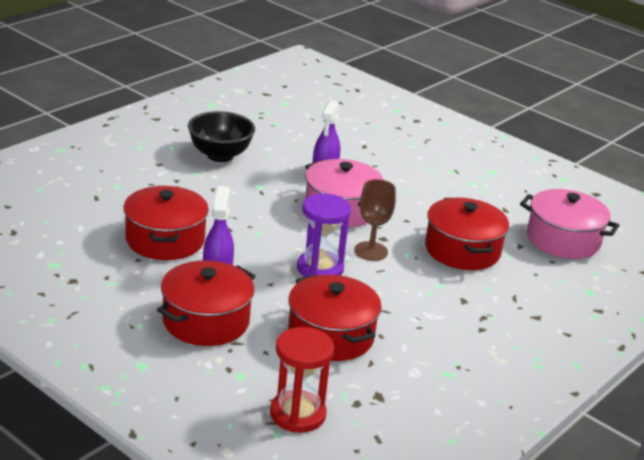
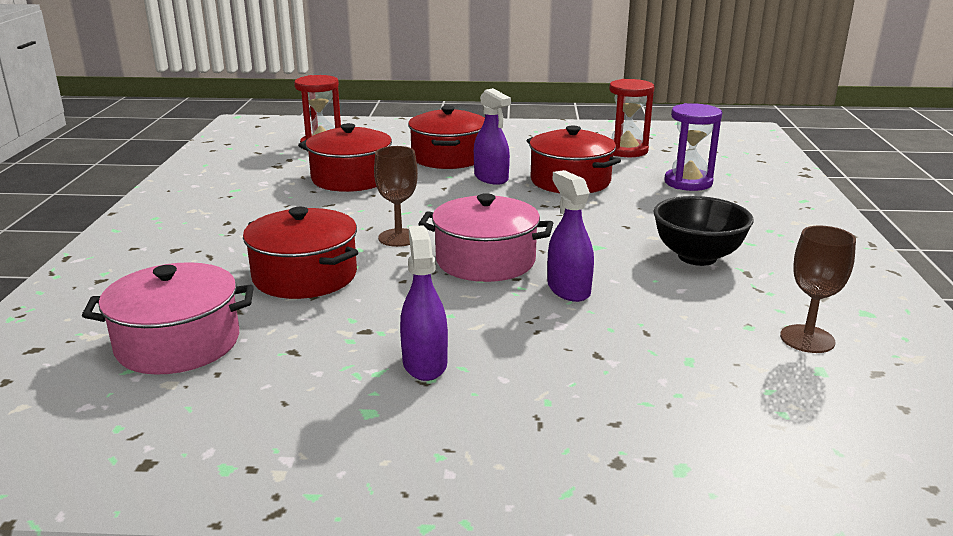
camera: 145 degrees right, 5 degrees down
(45, 247) = (626, 151): none -> red hourglass
(263, 110) = (807, 339): none -> brown goblet
(320, 268) = (422, 209): purple hourglass -> purple hourglass (688, 182)
(447, 177) = (424, 363): none -> purple spray bottle

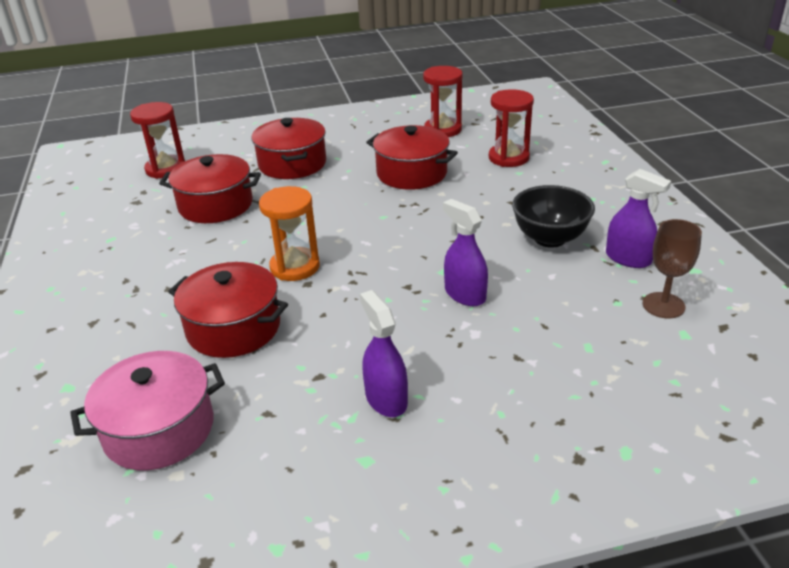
camera: 15 degrees left, 10 degrees up
(398, 238) = (295, 267): brown goblet -> orange hourglass
(485, 261) = (382, 277): pink pot -> none
(491, 178) = (342, 182): purple spray bottle -> purple spray bottle (628, 258)
(688, 182) = (508, 158): purple hourglass -> red hourglass

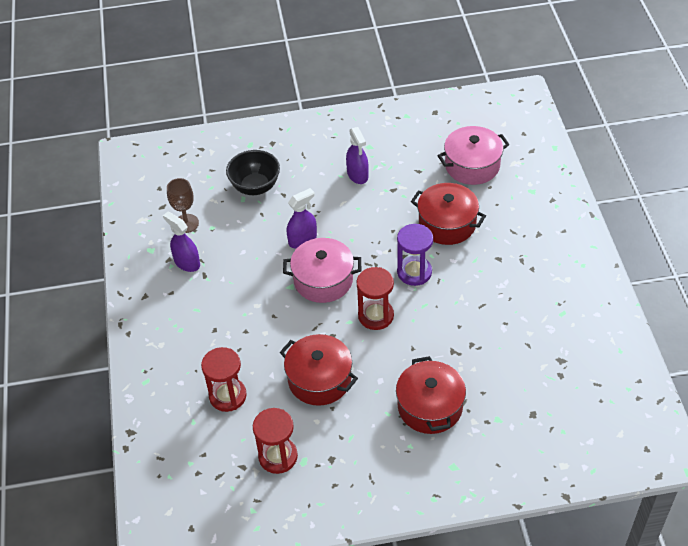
camera: 175 degrees left, 15 degrees up
(166, 169) = (552, 411): red hourglass -> red hourglass (376, 316)
(216, 205) = (489, 349): red pot -> none
(295, 267) = (414, 272): orange hourglass -> purple hourglass
(423, 251) = (323, 280): none -> pink pot
(465, 294) = (302, 240): purple spray bottle -> purple spray bottle turned 90 degrees counterclockwise
(550, 238) = (231, 286): black bowl -> black bowl (255, 187)

